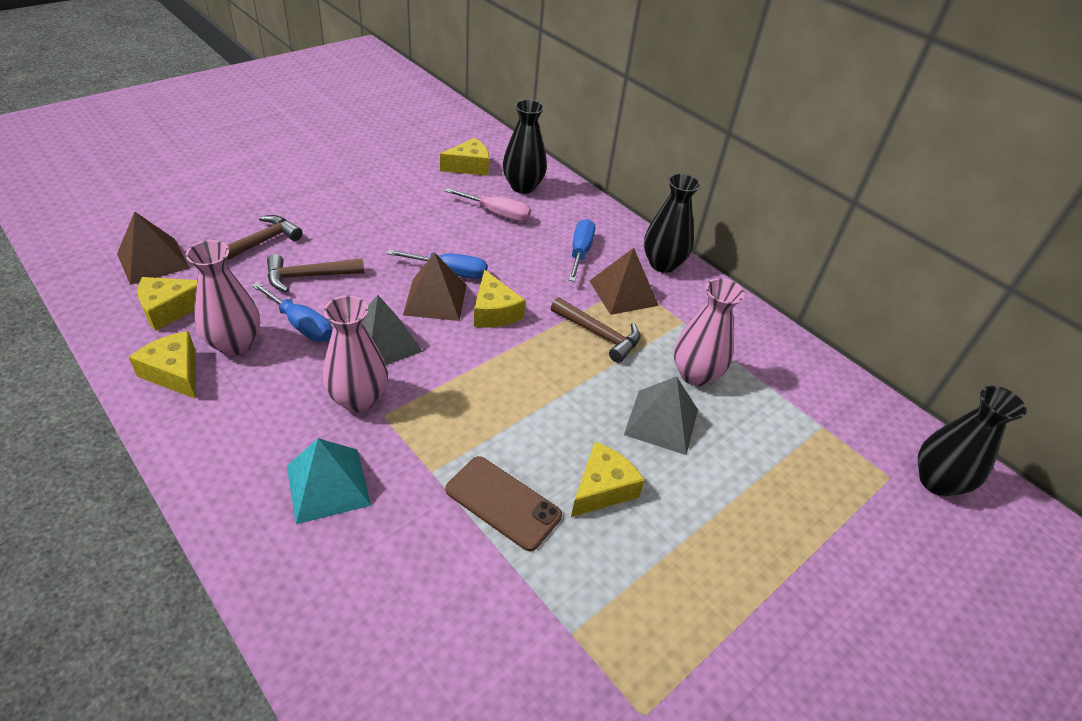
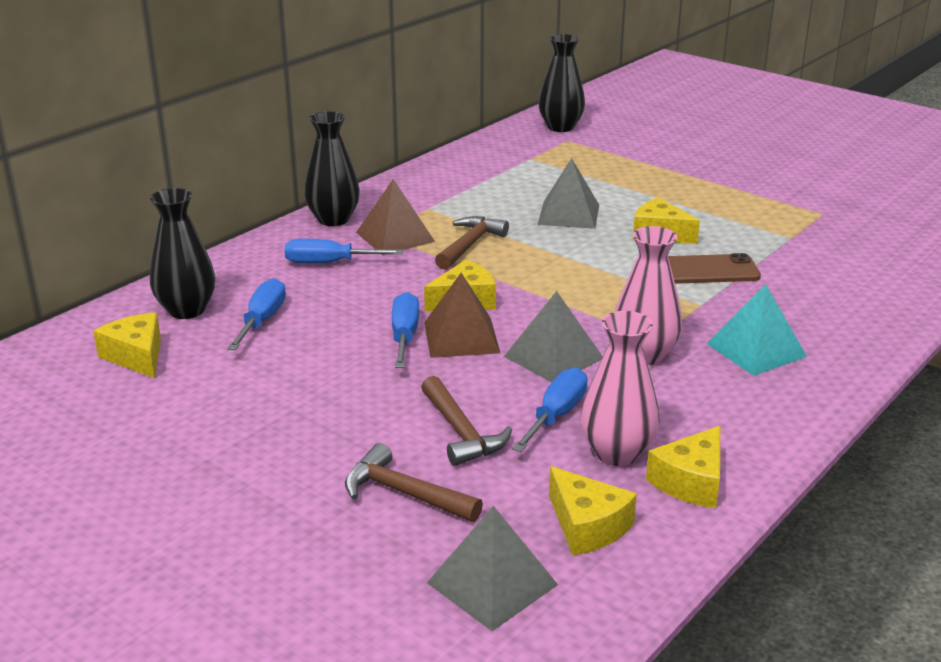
camera: 95 degrees left, 15 degrees down
(153, 261) = (492, 584): brown pyramid -> grey pyramid
(497, 214) = (262, 320): pink screwdriver -> blue screwdriver
(503, 503) = (706, 270): brown phone -> brown phone turned 60 degrees clockwise
(695, 375) = (500, 202): pink vase -> none

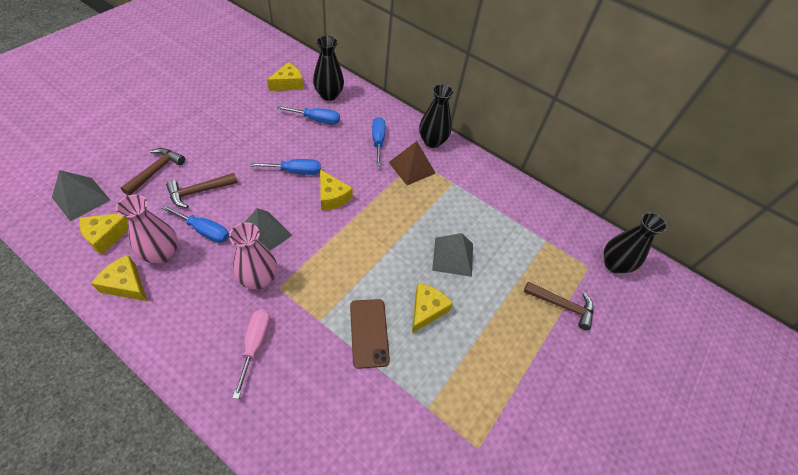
camera: 80 degrees right, 25 degrees up
(461, 337) = (291, 194): brown pyramid -> none
(469, 245) = (403, 201): brown hammer -> brown hammer (562, 305)
(756, 350) = (255, 344): turquoise pyramid -> pink screwdriver

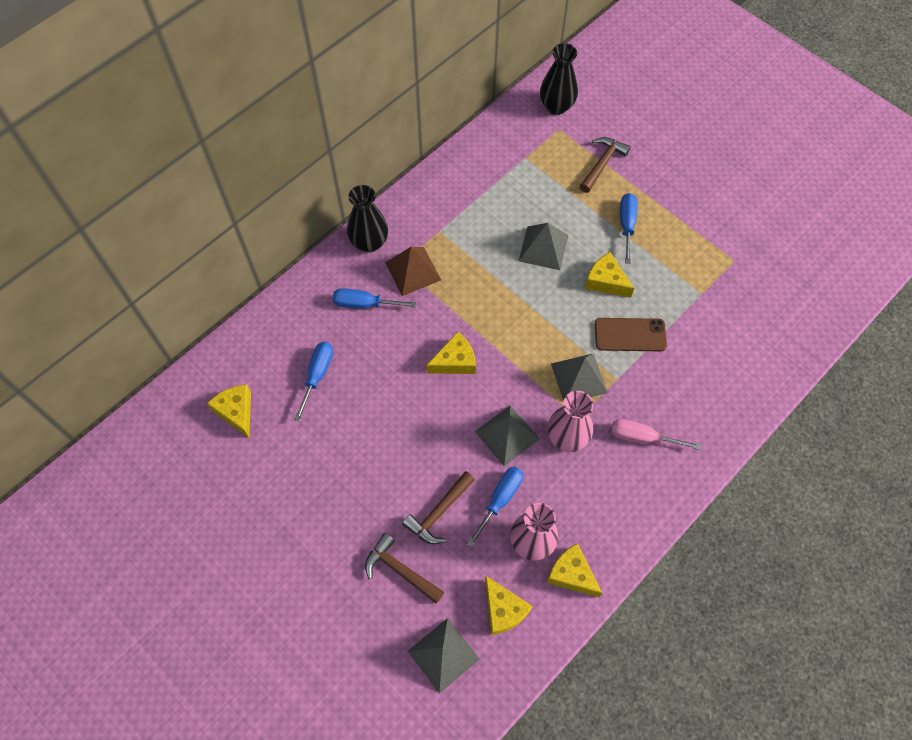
camera: 75 degrees left, 10 degrees up
(126, 284) = (571, 574): yellow cheese -> yellow cheese turned 90 degrees clockwise
(199, 191) = (439, 512): brown hammer -> brown hammer turned 60 degrees clockwise
(295, 171) = (411, 402): blue screwdriver -> blue screwdriver (626, 225)
(319, 287) = (579, 378): none -> grey pyramid
(329, 95) = (267, 358): black vase -> none

